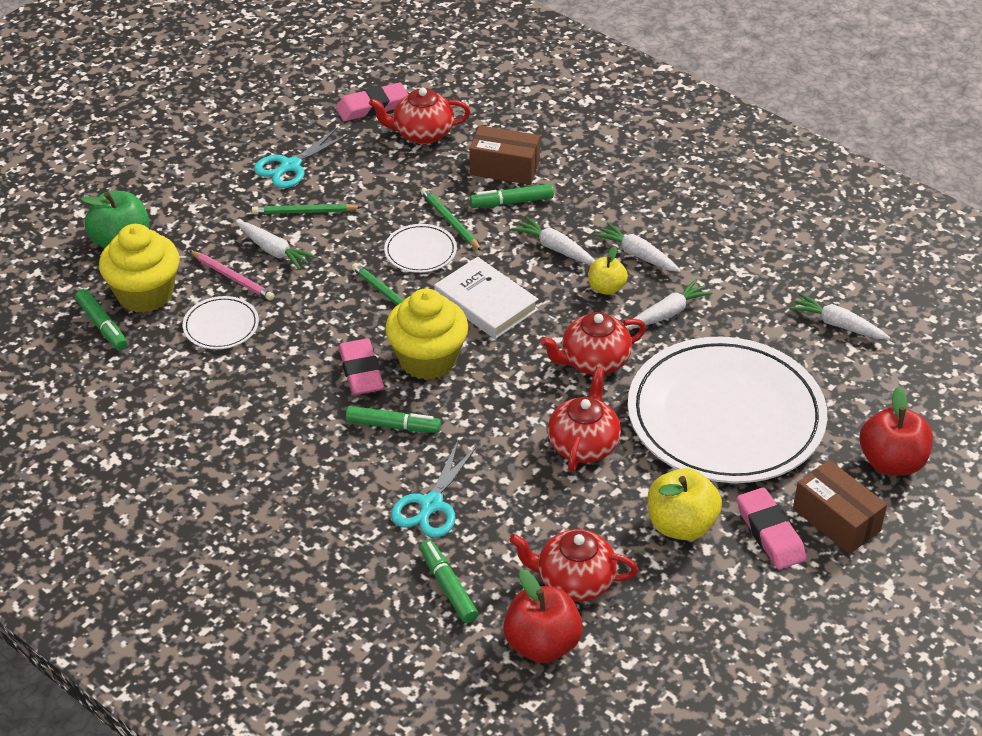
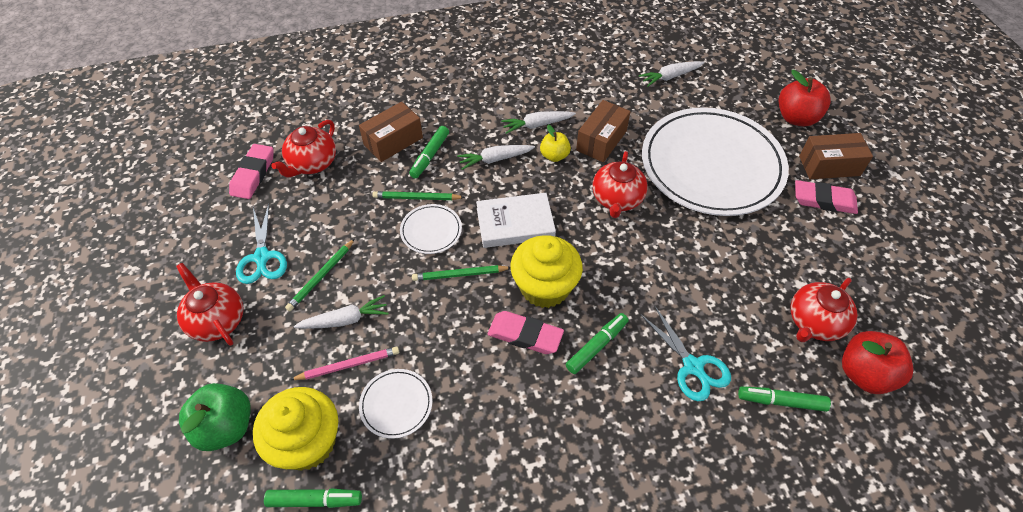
camera: 55 degrees left, 10 degrees up
(583, 445) = (690, 247): red teapot -> red teapot (217, 320)
(667, 313) = (601, 140): white carrot -> brown box
(681, 525) = (793, 238): yellow apple -> none

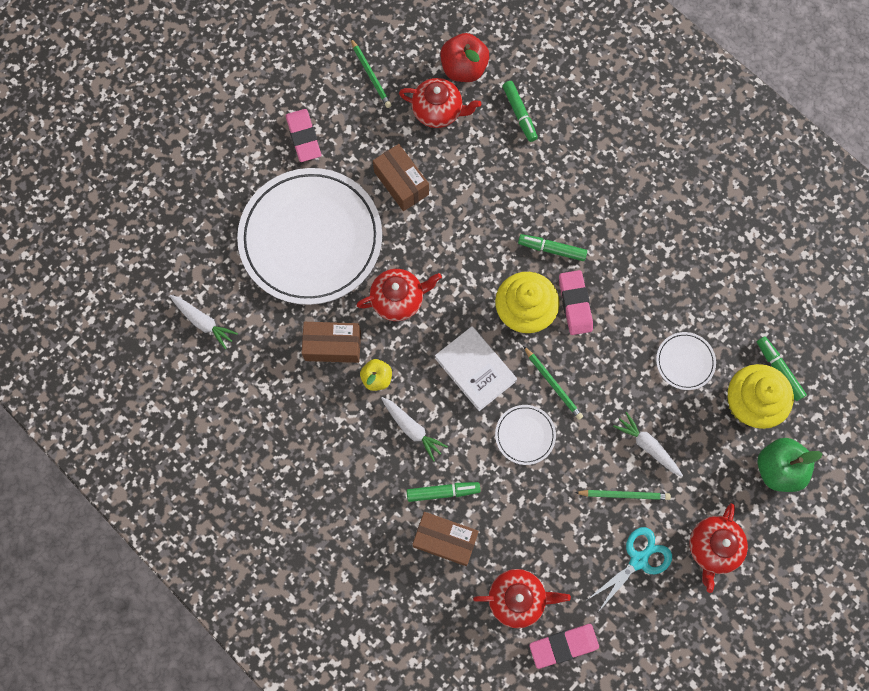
camera: 120 degrees left, 20 degrees up
(348, 365) = (680, 416): pink pencil -> none
(417, 198) = (498, 471): green pencil -> green pencil (370, 75)
(537, 125) = (345, 415): white carrot -> none
(693, 367) = (527, 178): turquoise scissors -> none
(796, 118) = (205, 188): red apple -> none
(829, 166) = (257, 144): brown box -> brown box (401, 183)

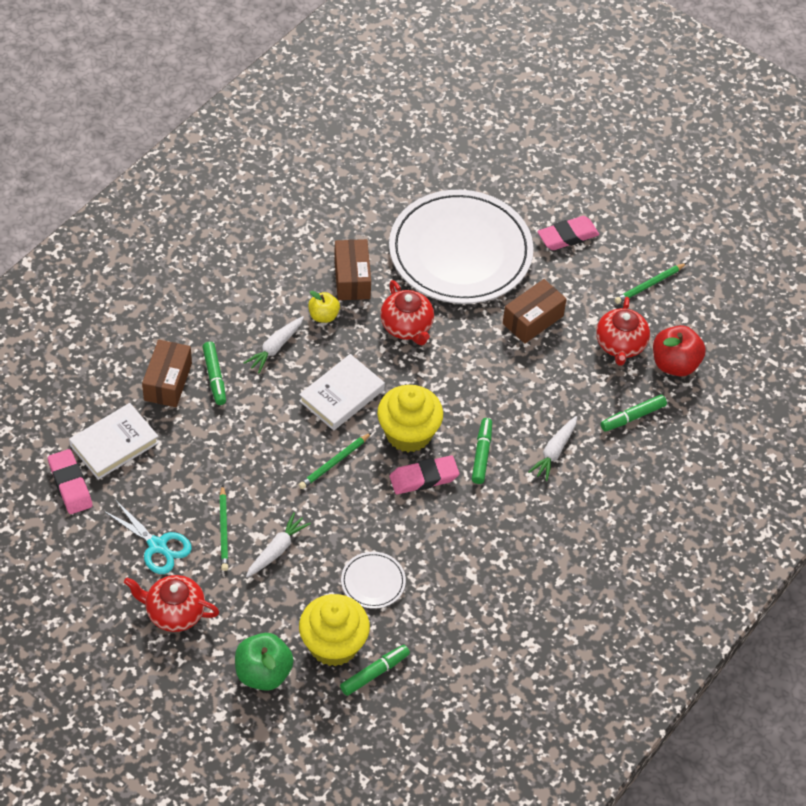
camera: 80 degrees right, 20 degrees down
(203, 322) = (363, 178): white carrot -> white carrot (554, 452)
(517, 598) = (114, 444): red teapot -> white book
(525, 435) = (278, 441): white plate -> none

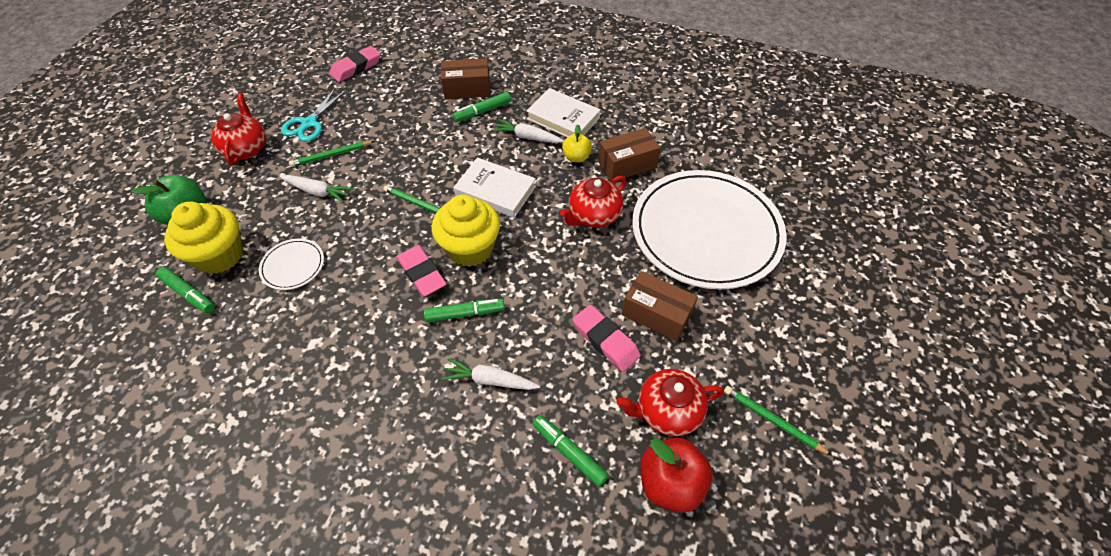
camera: 75 degrees right, 0 degrees up
(114, 444) = (399, 78): white book -> white book (563, 118)
(567, 236) = (786, 318): pink eraser -> pink eraser (605, 340)

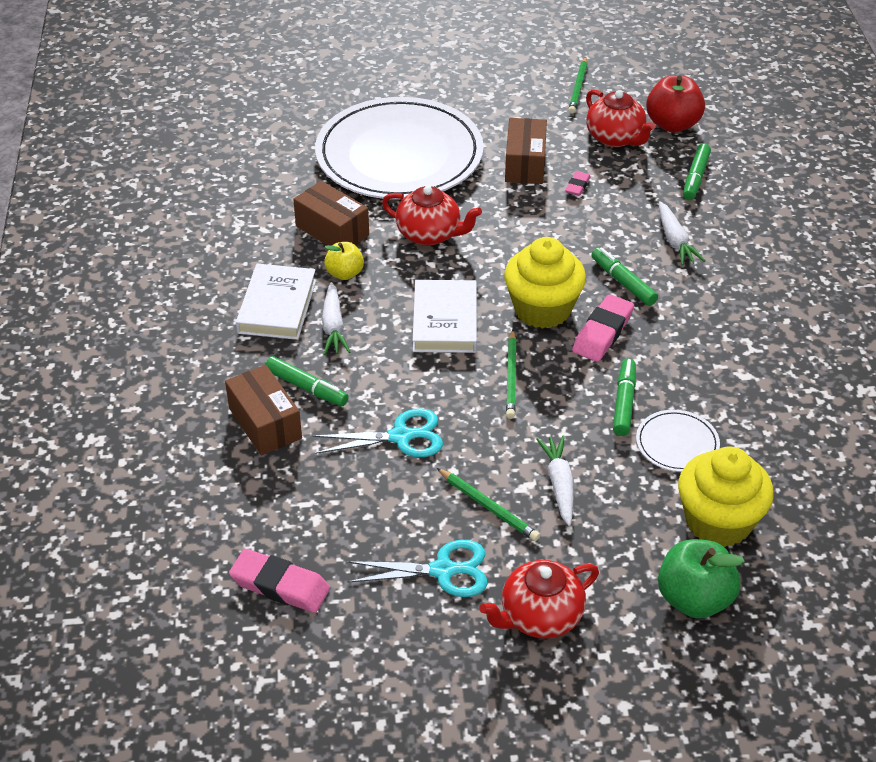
camera: 115 degrees left, 10 degrees down
(188, 293) = (784, 516): green marker -> green marker (624, 403)
(413, 138) = (401, 436): none -> turquoise scissors
(605, 340) = (577, 186): pink eraser -> pink eraser, size x0.54

